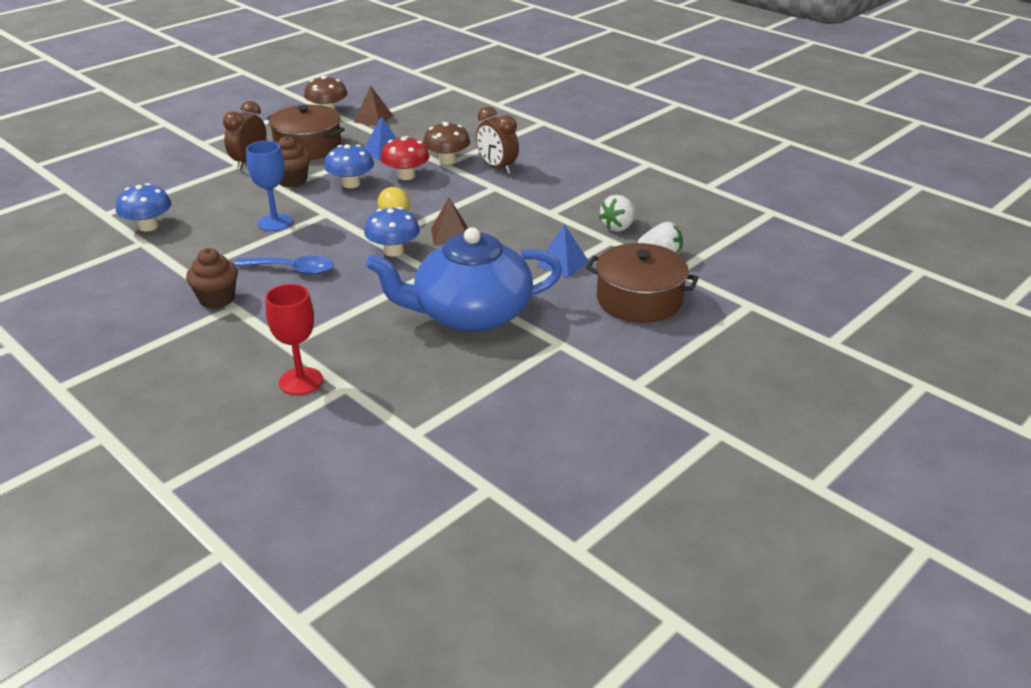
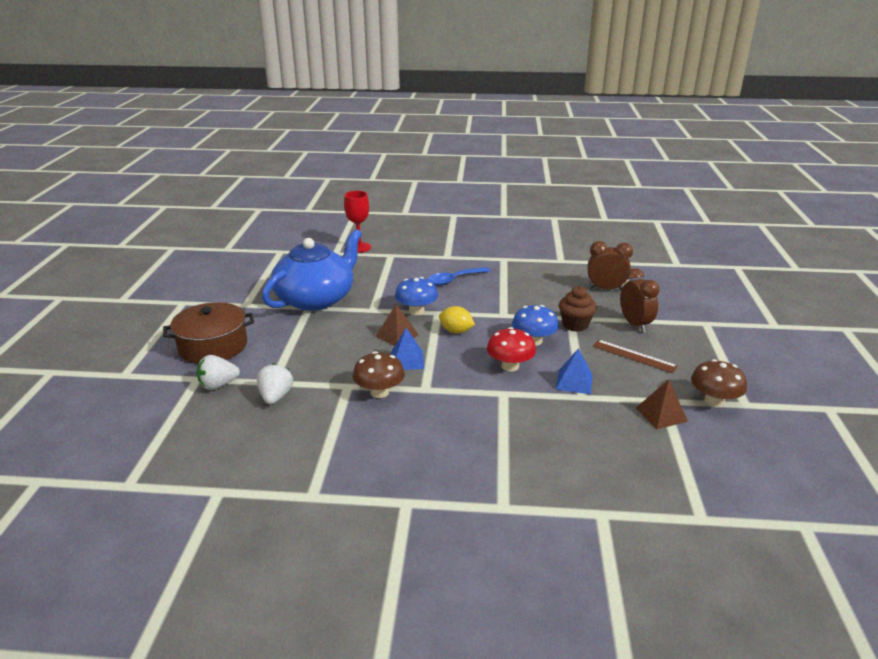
camera: 140 degrees right, 5 degrees down
(148, 226) = (579, 267): blue mushroom -> none
(217, 299) = (461, 256): brown cupcake -> none
(275, 222) = (520, 297): blue goblet -> none
(308, 147) = (634, 356): brown pot -> brown ruler
(447, 160) = (506, 397): brown mushroom -> brown mushroom (379, 392)
(497, 168) = (453, 411): brown clock -> brown clock (606, 289)
(562, 263) = (292, 349): blue pyramid -> blue pyramid (407, 360)

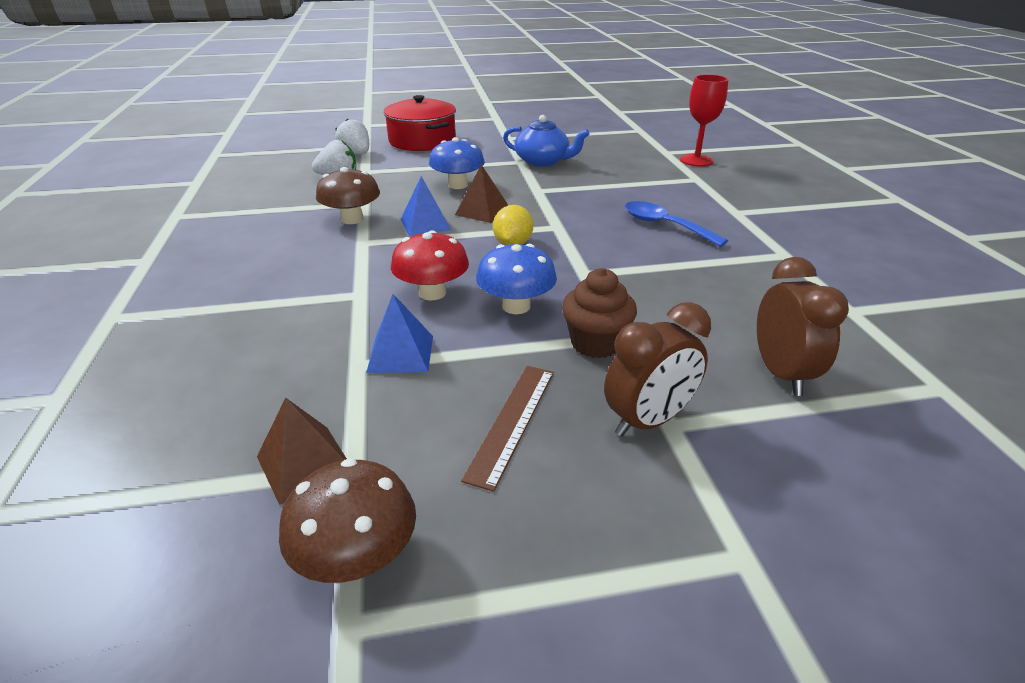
camera: 75 degrees right, 5 degrees up
(213, 346) = (422, 141): brown pot -> red pot
(316, 299) = (543, 161): blue teapot -> blue teapot, size x0.56
(416, 311) = (551, 213): blue mushroom -> blue mushroom (458, 185)

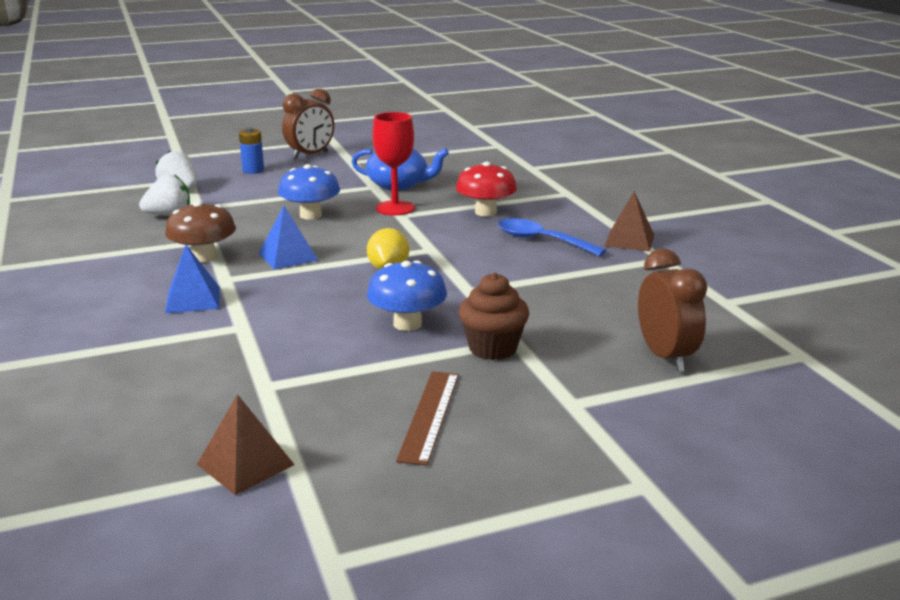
camera: 10 degrees left, 10 degrees down
(357, 556) = (321, 520): brown mushroom -> none
(400, 353) = (304, 373): blue pyramid -> blue pyramid (193, 299)
(422, 141) = (253, 170): red pot -> blue battery
(432, 293) = (318, 319): red mushroom -> red mushroom (485, 212)
(482, 211) = (346, 239): brown pyramid -> brown pyramid (629, 240)
(648, 421) = (552, 403): brown clock -> brown clock (310, 155)
(696, 160) = (564, 174): red goblet -> red goblet (395, 208)

